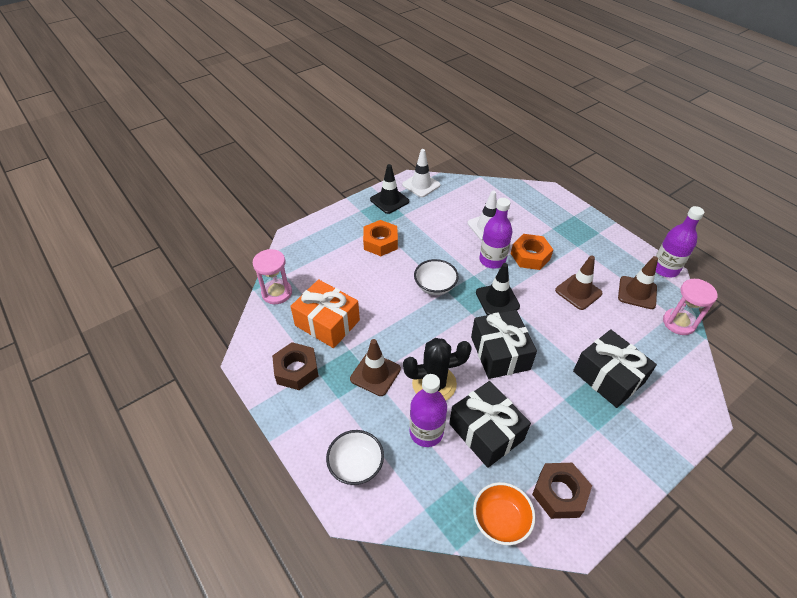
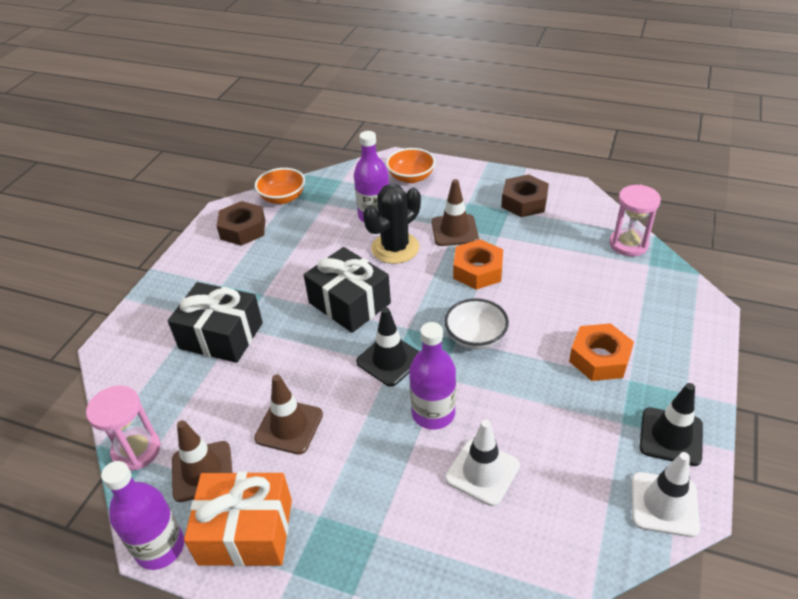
camera: 150 degrees right, 5 degrees down
(327, 323) = (545, 245): orange gift -> orange gift (246, 531)
(356, 465) = (411, 177): white bowl -> orange bowl
(486, 432) = (324, 238): black gift -> none
(530, 256) = (384, 451): orange nut -> orange nut (477, 270)

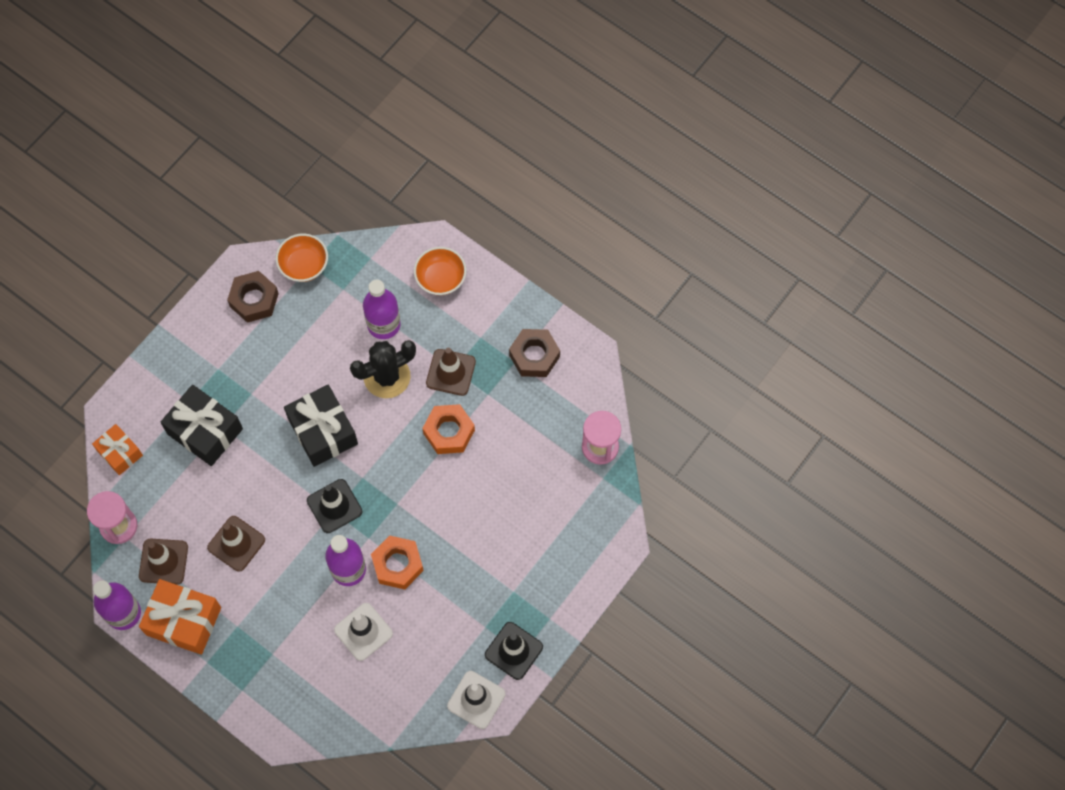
camera: 15 degrees right, 25 degrees up
(126, 380) = (120, 453): none -> orange gift
(475, 337) = (413, 507): white bowl -> none
(599, 358) = (501, 563): orange nut -> orange nut (397, 564)

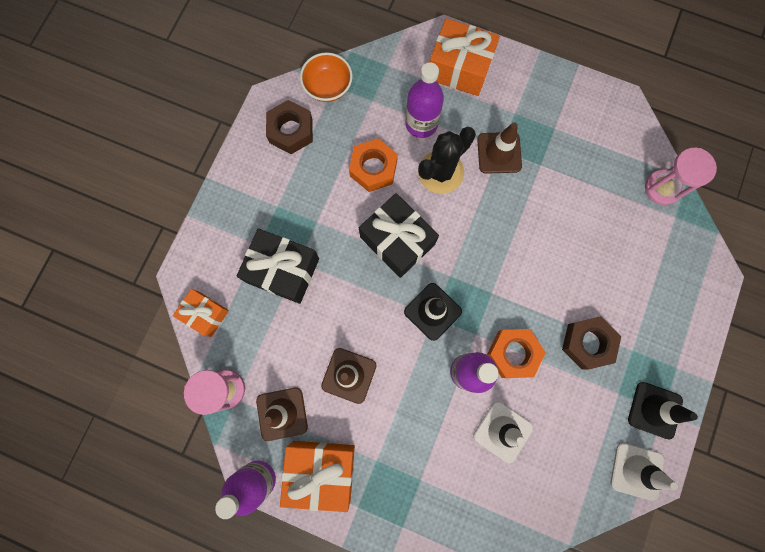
camera: 15 degrees left, 10 degrees up
(441, 278) = (459, 68): orange bowl -> orange gift
(449, 432) = (517, 210): orange nut -> orange nut (373, 168)
(534, 356) = (570, 118): brown nut -> brown nut (587, 343)

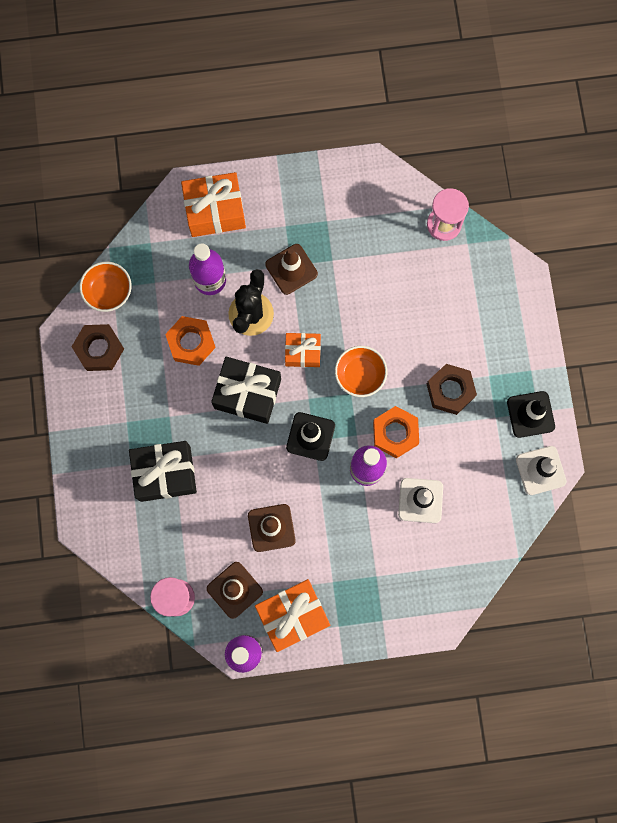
camera: 30 degrees left, 0 degrees up
(205, 314) = (121, 547): orange gift -> orange gift (303, 352)
(509, 281) = (360, 375): none -> orange bowl

